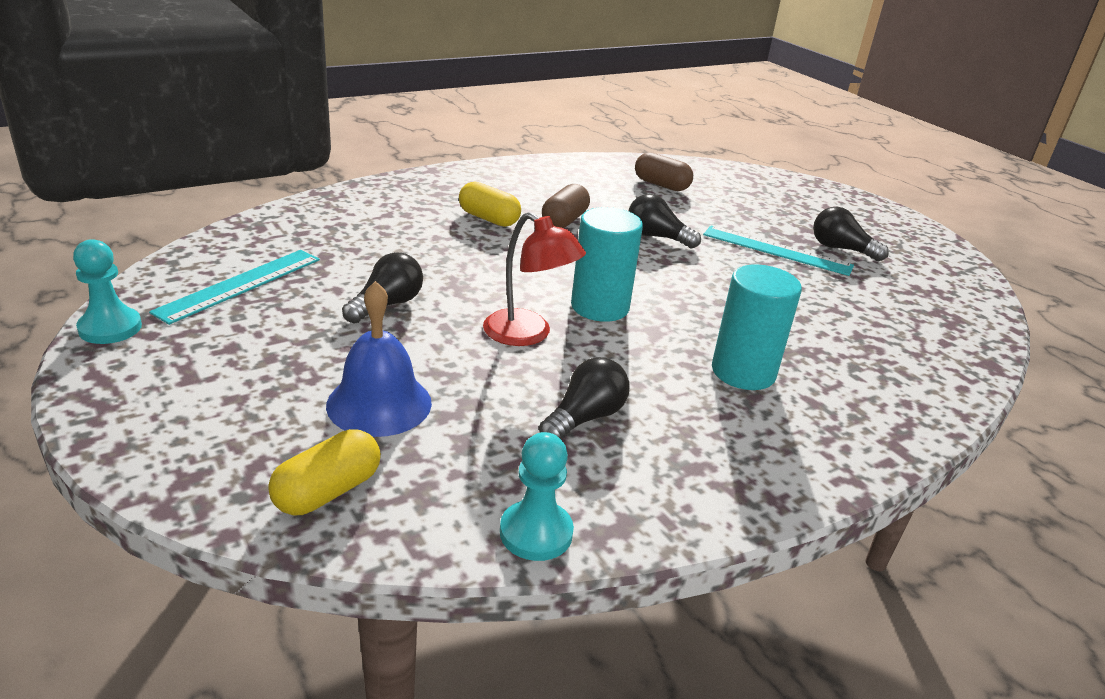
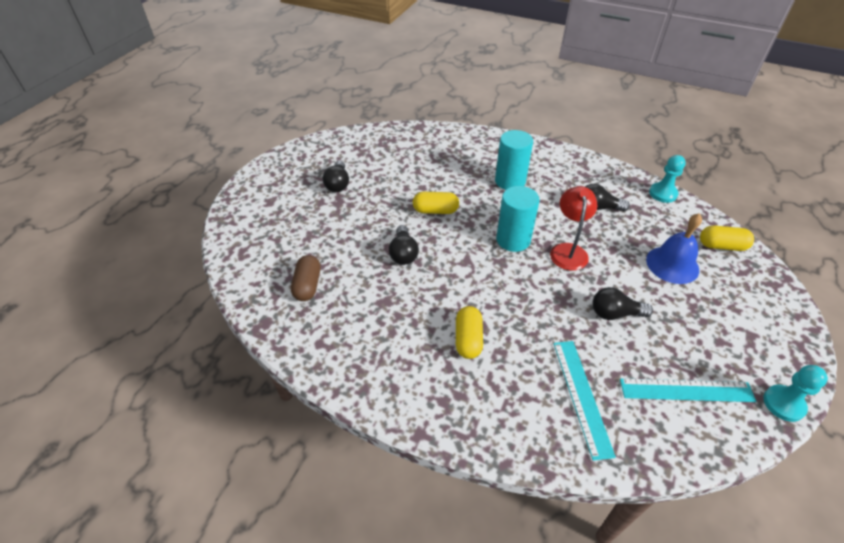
camera: 120 degrees left, 15 degrees up
(564, 220) = (427, 302): brown capsule -> none
(721, 284) = (435, 211): none -> yellow capsule
(776, 250) = (367, 204): turquoise ruler -> turquoise ruler (581, 396)

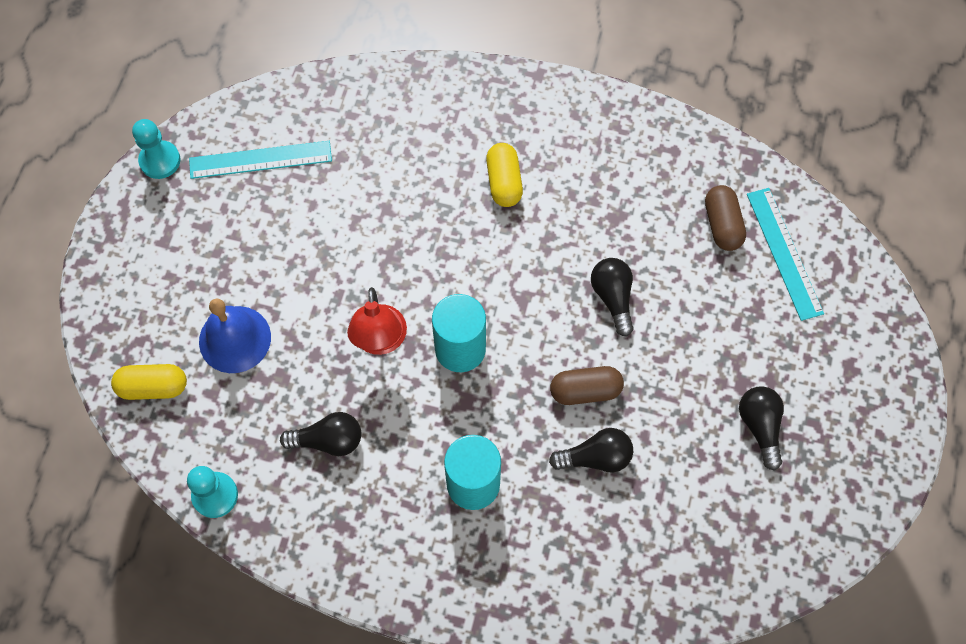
camera: 170 degrees right, 20 degrees up
(435, 211) = (585, 391): yellow capsule -> brown capsule
(581, 396) = (374, 136): turquoise ruler -> turquoise ruler (784, 253)
(615, 313) = (325, 245): black light bulb -> black light bulb (595, 457)

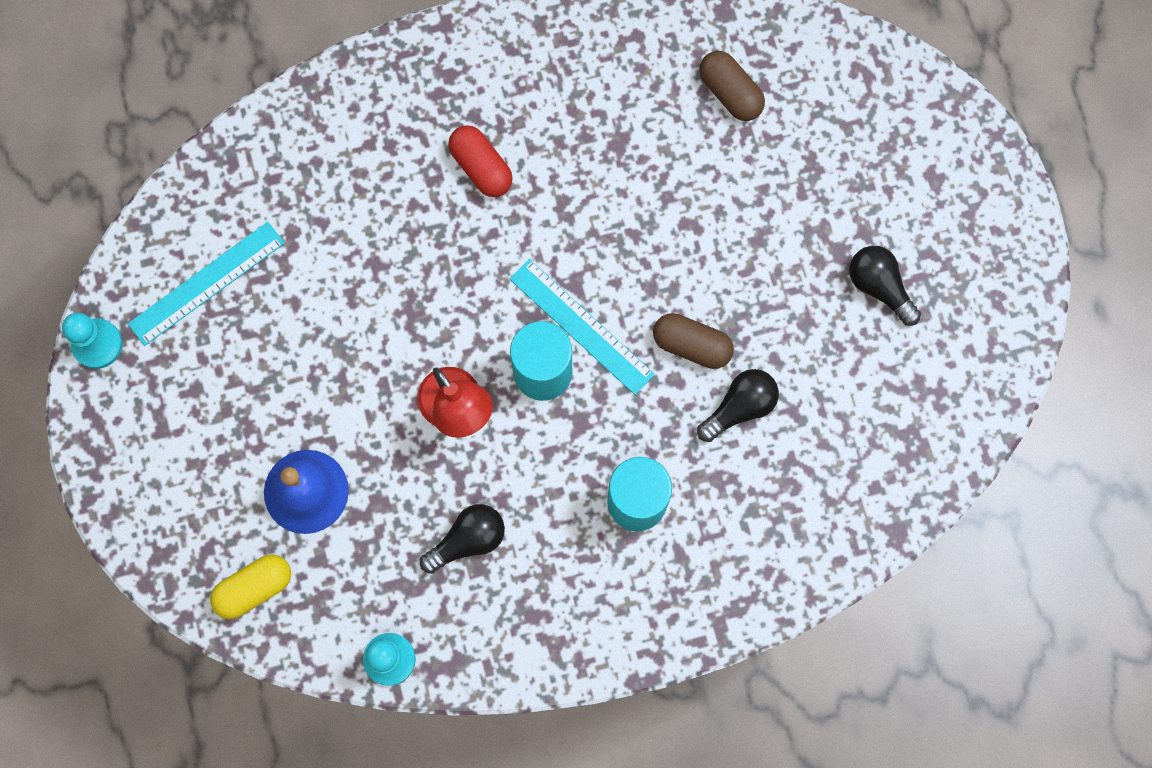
camera: 30 degrees left, 10 degrees up
(504, 182) = (481, 167): yellow capsule -> red capsule
(585, 391) = (692, 345): brown capsule -> brown capsule turned 60 degrees clockwise
(613, 298) = (664, 233): black light bulb -> none
(784, 253) = (807, 90): turquoise ruler -> turquoise ruler (581, 326)

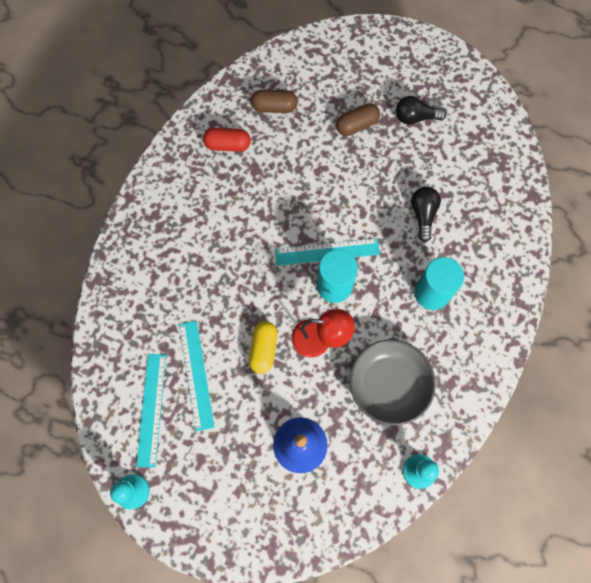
camera: 50 degrees left, 5 degrees down
(254, 588) = (329, 512): yellow capsule -> yellow capsule (263, 349)
(290, 299) = (196, 374): none -> turquoise ruler
(468, 540) = (388, 385): black light bulb -> grey bowl
(481, 167) = (212, 235): red capsule -> red capsule (228, 145)
(692, 345) = (377, 212): brown capsule -> brown capsule (357, 125)

